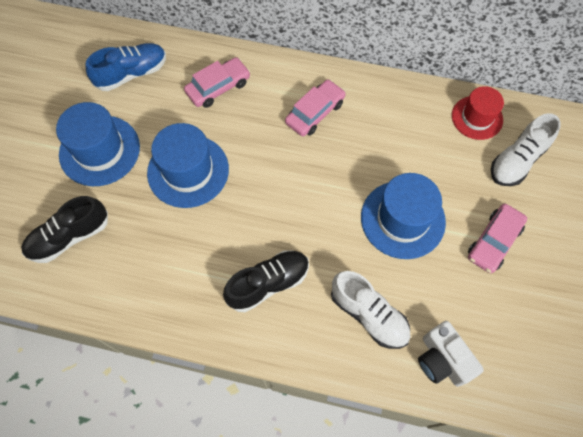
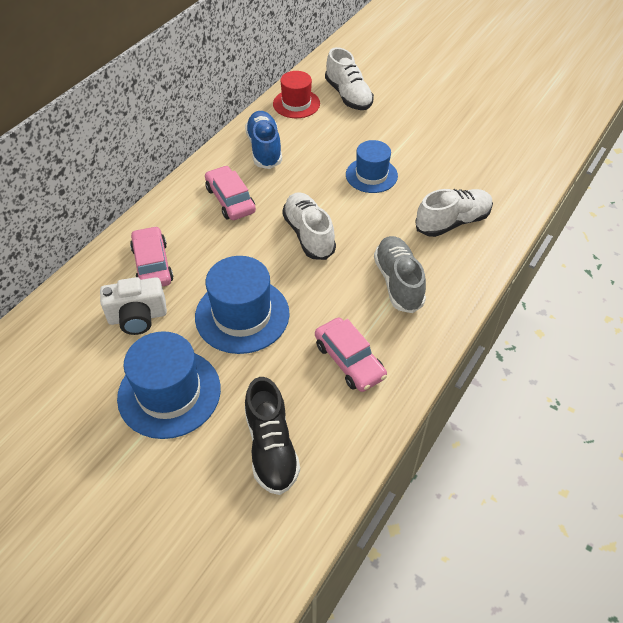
camera: 70 degrees left, 15 degrees down
(132, 74) = (81, 338): blue shoe -> blue shoe (264, 149)
(268, 284) = (398, 282): black shoe -> grey shoe
(298, 190) = (308, 234): none -> white shoe
(402, 219) = (371, 175): blue hat -> blue hat, size x0.65
(442, 360) = (505, 190): white camera -> white camera (137, 317)
(494, 241) = (414, 131): pink car -> pink car (349, 360)

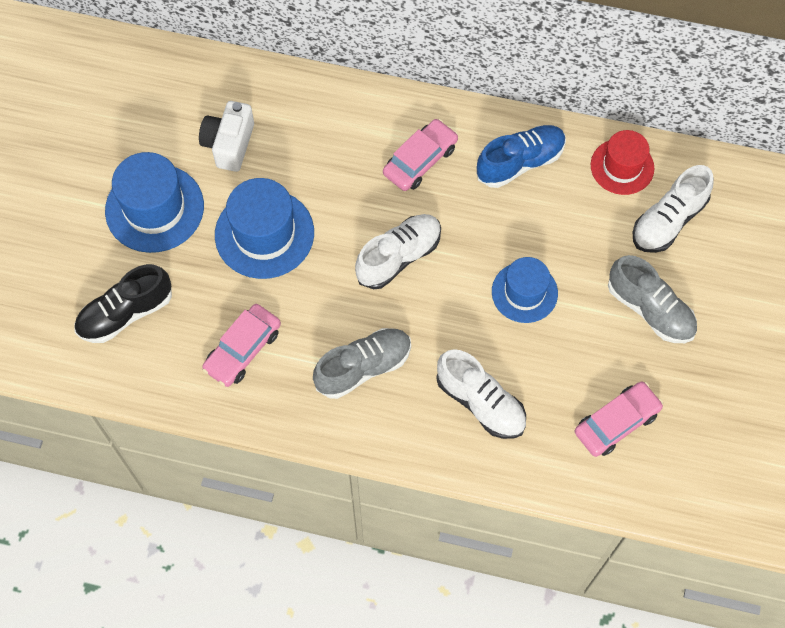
camera: 70 degrees right, 15 degrees up
(137, 317) = (229, 144): white camera -> white camera turned 45 degrees clockwise
(152, 265) = (298, 127): pink car -> pink car (616, 422)
(411, 121) = (650, 309): none -> grey shoe

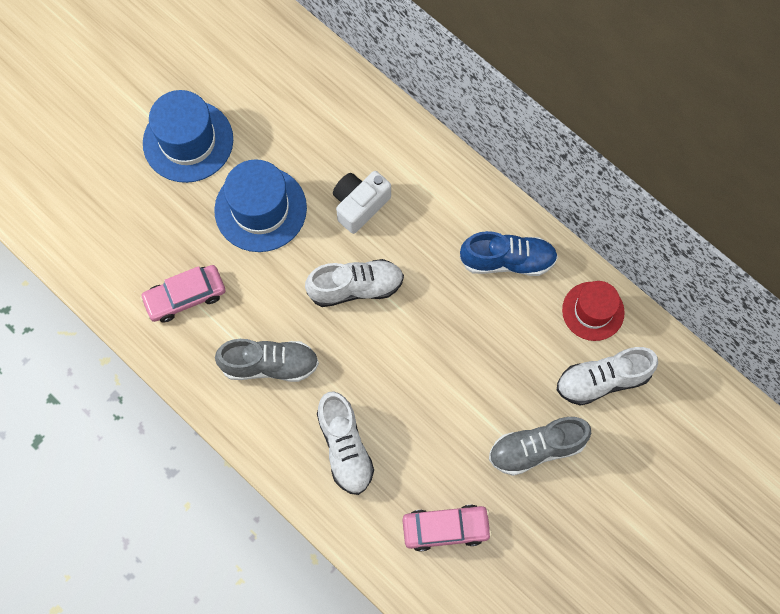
camera: 30 degrees right, 5 degrees up
(126, 313) = (114, 217): black shoe -> none
(229, 144) = (279, 118): white camera -> white camera (360, 205)
(420, 160) = (425, 214): pink car -> none
(524, 292) = (440, 375): blue hat -> none
(650, 309) = (536, 448): grey shoe -> grey shoe turned 90 degrees clockwise

